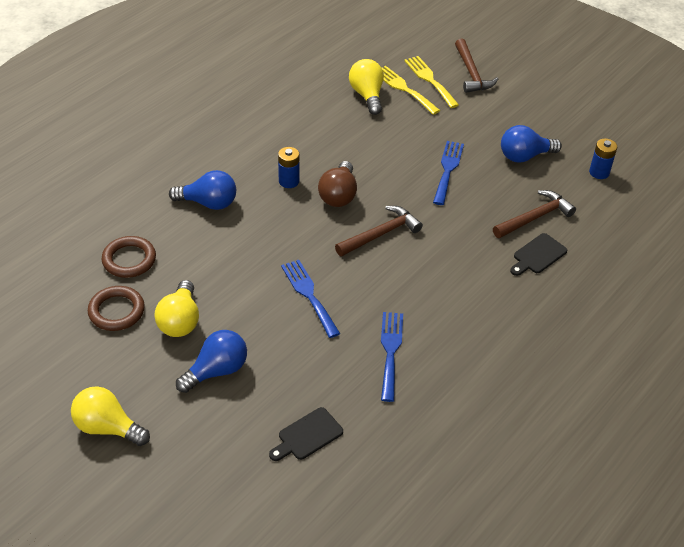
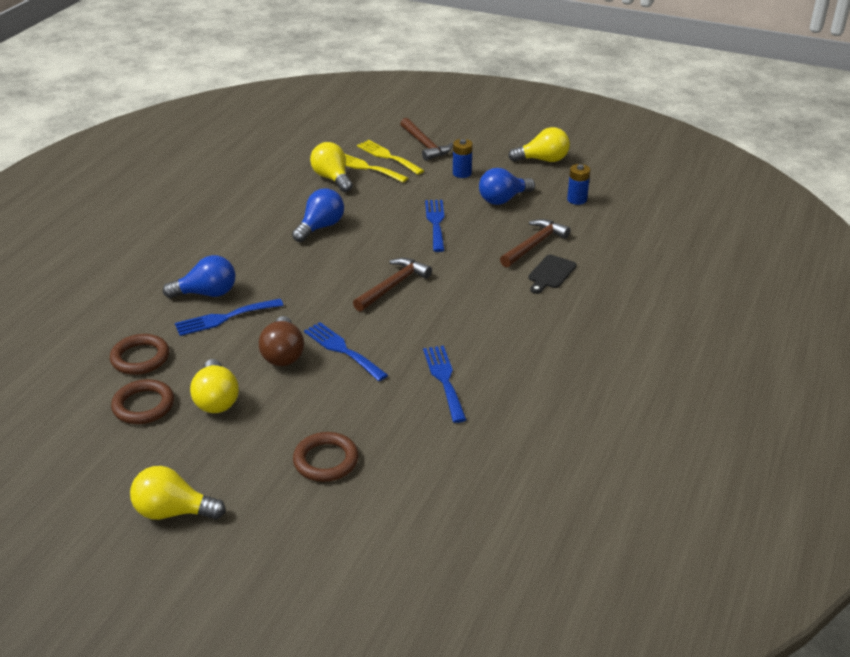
camera: 15 degrees left, 10 degrees down
(215, 234) = (224, 318): none -> blue fork
(217, 371) = (273, 435): blue light bulb -> blue light bulb (320, 227)
(253, 410) = (326, 460): none -> brown ring
(289, 181) = (283, 260): blue battery -> blue battery (462, 173)
(307, 435) = (391, 470): black cutting board -> none
(338, 195) = (338, 262): brown light bulb -> brown light bulb (283, 354)
(583, 116) = (543, 160): none -> yellow light bulb

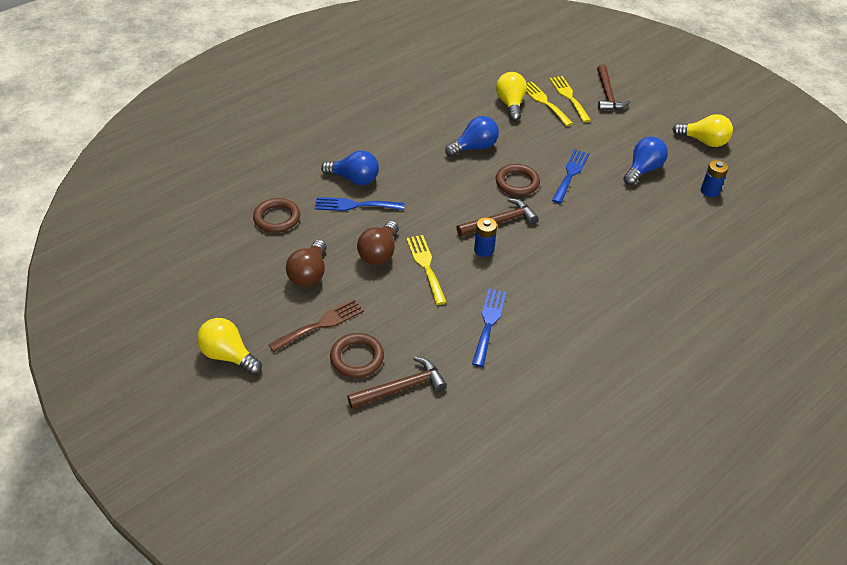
camera: 25 degrees right, 10 degrees up
(143, 405) = (257, 259): brown ring -> brown ring (517, 183)
(216, 400) = (309, 274): yellow light bulb -> brown light bulb
(262, 443) = (321, 324): none -> brown fork
(342, 350) = (426, 266): blue fork -> yellow fork
(462, 173) = (622, 133): blue battery -> blue battery (484, 250)
(503, 199) = (643, 170): blue light bulb -> blue light bulb turned 135 degrees clockwise
(534, 245) = (643, 223): brown hammer -> brown hammer (402, 388)
(551, 273) = (639, 256): black cutting board -> none

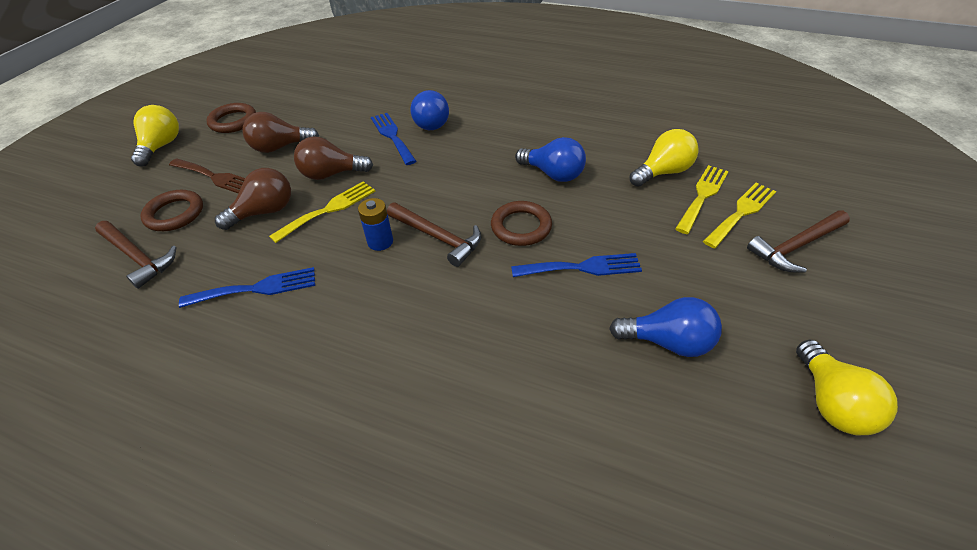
camera: 65 degrees right, 0 degrees up
(277, 218) = (345, 106): brown ring -> brown ring (233, 121)
(399, 302) = (264, 212): none -> brown light bulb
(709, 191) = (703, 454): blue battery -> none

